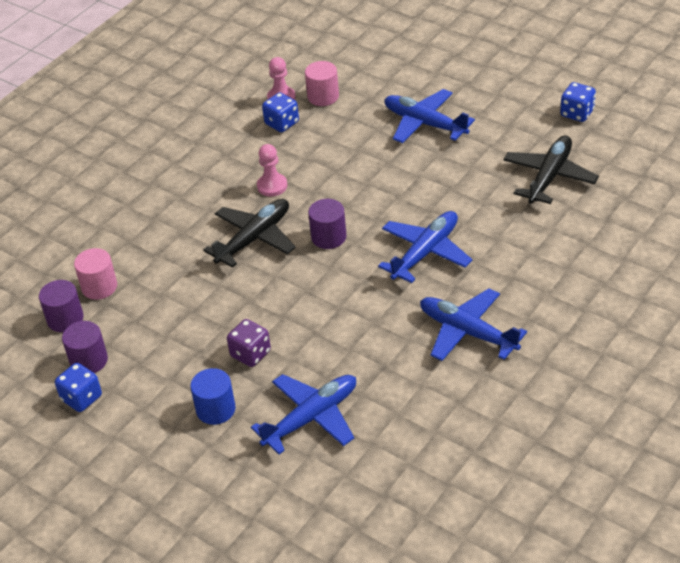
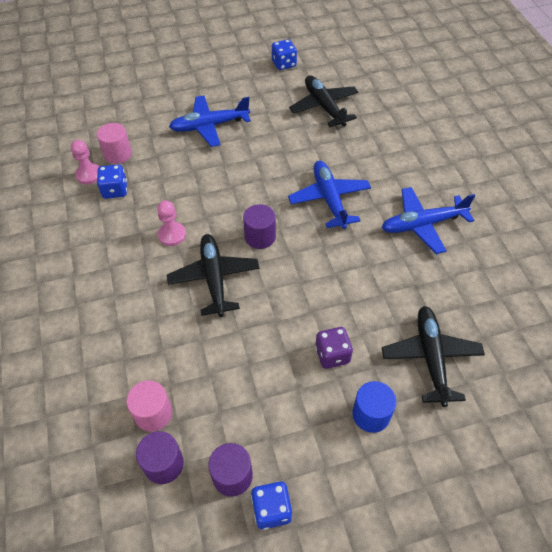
camera: 55 degrees left, 10 degrees up
(311, 417) = (430, 357): blue plane -> black plane

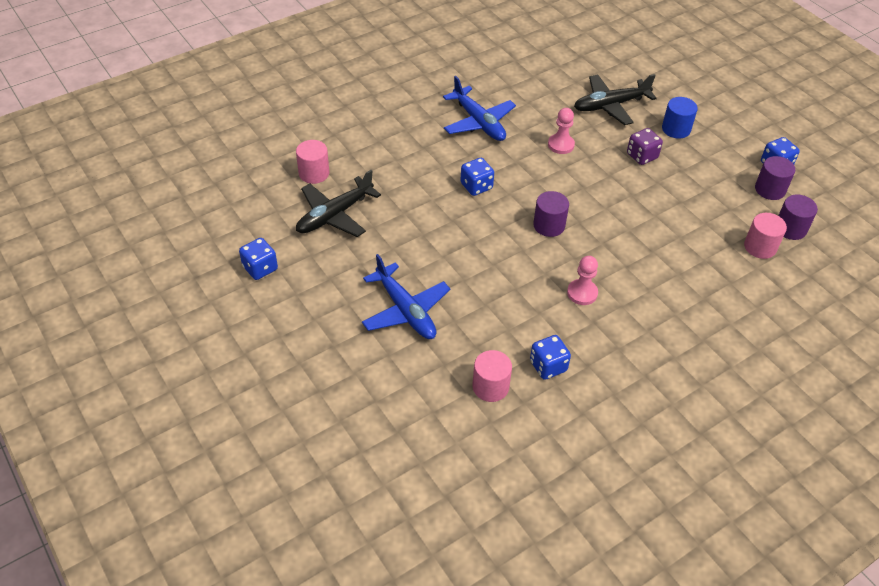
camera: 110 degrees left, 5 degrees down
(89, 175) = (537, 403): pink pawn -> pink pawn (561, 145)
(214, 278) = (614, 246): black plane -> none
(329, 199) = (476, 186): blue plane -> blue dice
(377, 103) = (314, 173): none -> pink cylinder

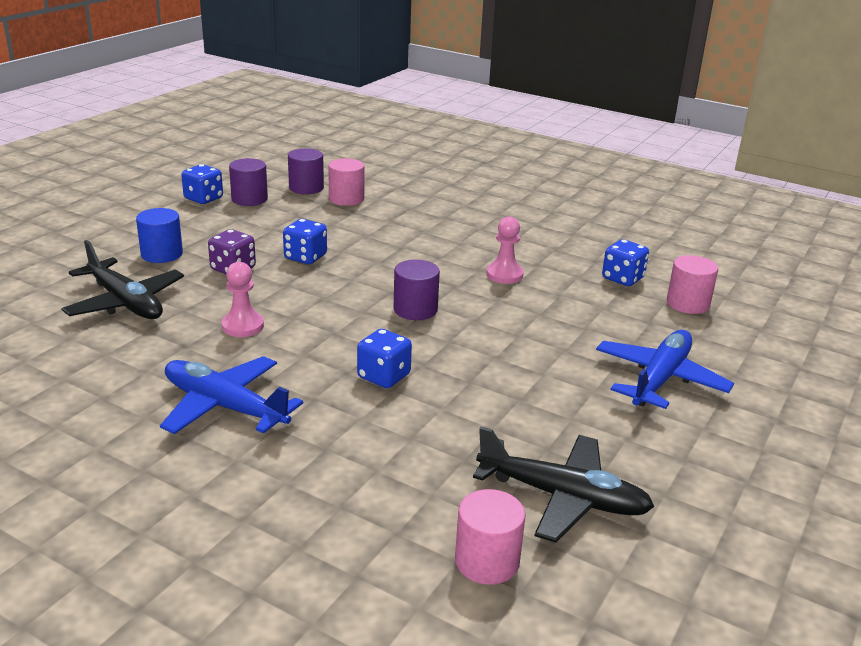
camera: 115 degrees left, 20 degrees down
(260, 268) = (750, 540): blue dice -> blue dice (305, 257)
(479, 122) = (224, 406): blue plane -> blue plane turned 90 degrees counterclockwise

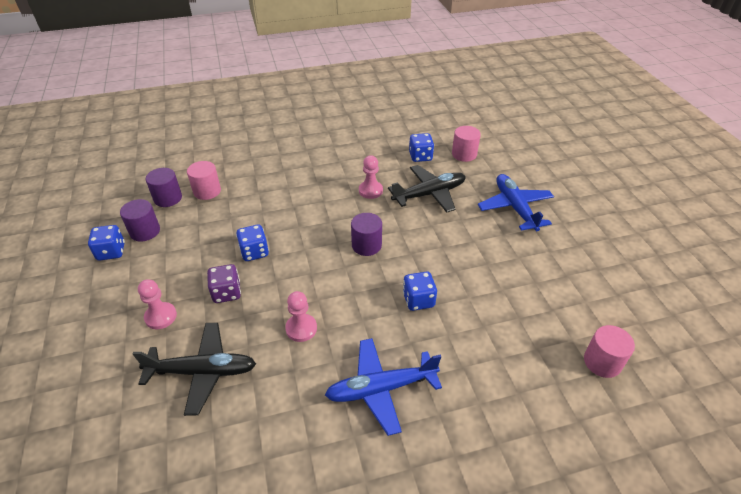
camera: 45 degrees left, 15 degrees up
(162, 254) = (161, 316): blue cylinder -> pink pawn
(563, 497) = (575, 303): black plane -> black plane (429, 194)

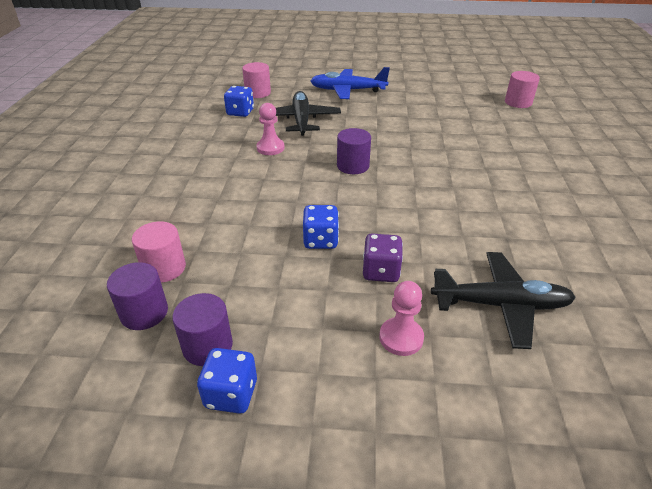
camera: 70 degrees left, 5 degrees down
(202, 371) = (501, 305): black plane -> black plane turned 75 degrees clockwise
(301, 328) = (454, 224): pink pawn -> none
(381, 389) = (534, 192): blue plane -> none
(418, 300) = (437, 154): blue dice -> none

